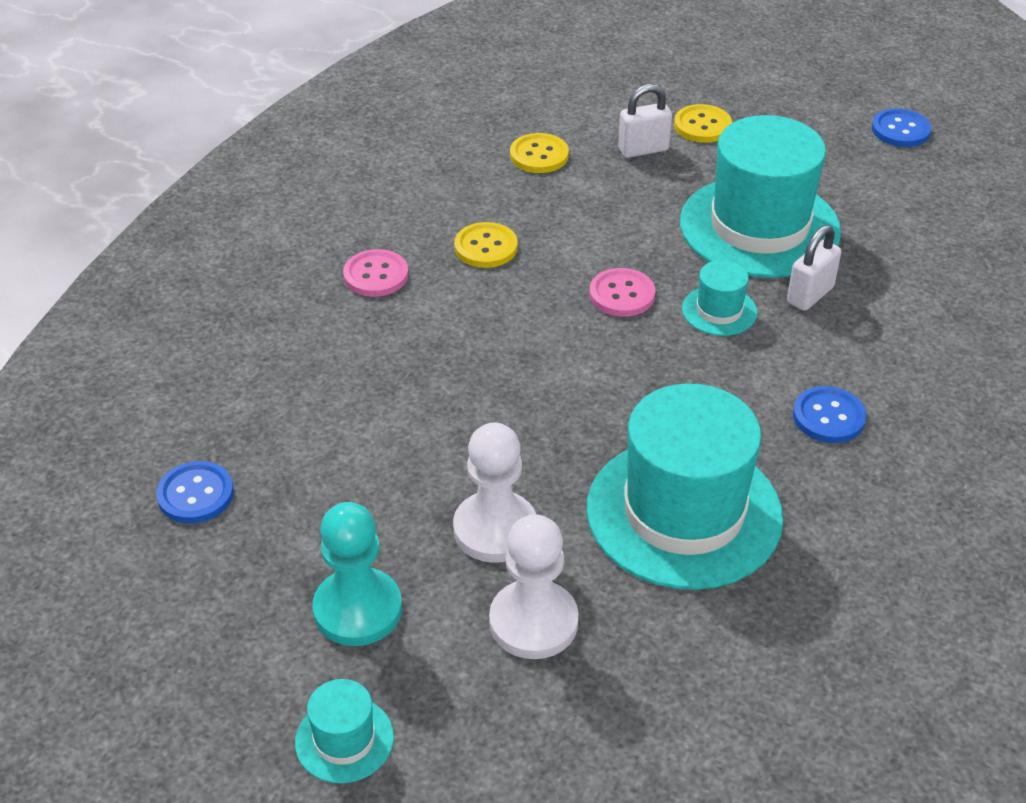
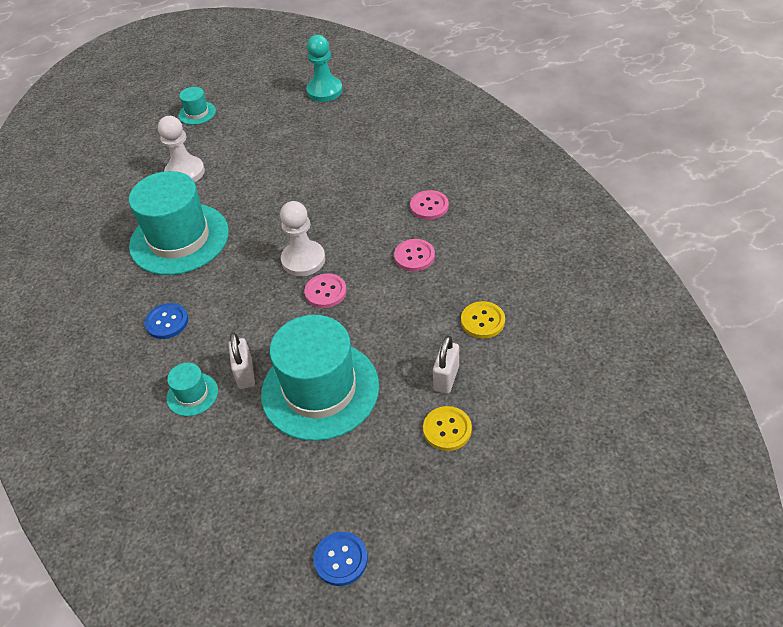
camera: 130 degrees right, 5 degrees up
(195, 494) = (341, 111): blue button -> none
(358, 609) = (242, 133): turquoise pawn -> turquoise pawn (324, 91)
(486, 247) = (414, 256): yellow button -> pink button
(495, 529) = (235, 180): white pawn -> white pawn (303, 260)
(719, 311) = (274, 325): turquoise hat -> turquoise hat (192, 394)

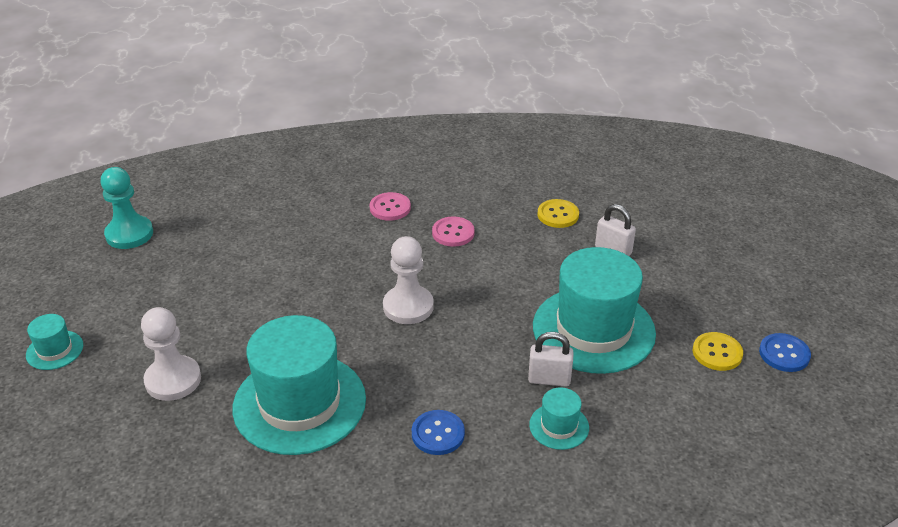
camera: 75 degrees left, 10 degrees down
(325, 292) = (465, 300): pink button -> none
(447, 429) = (669, 263): yellow button -> yellow button (717, 353)

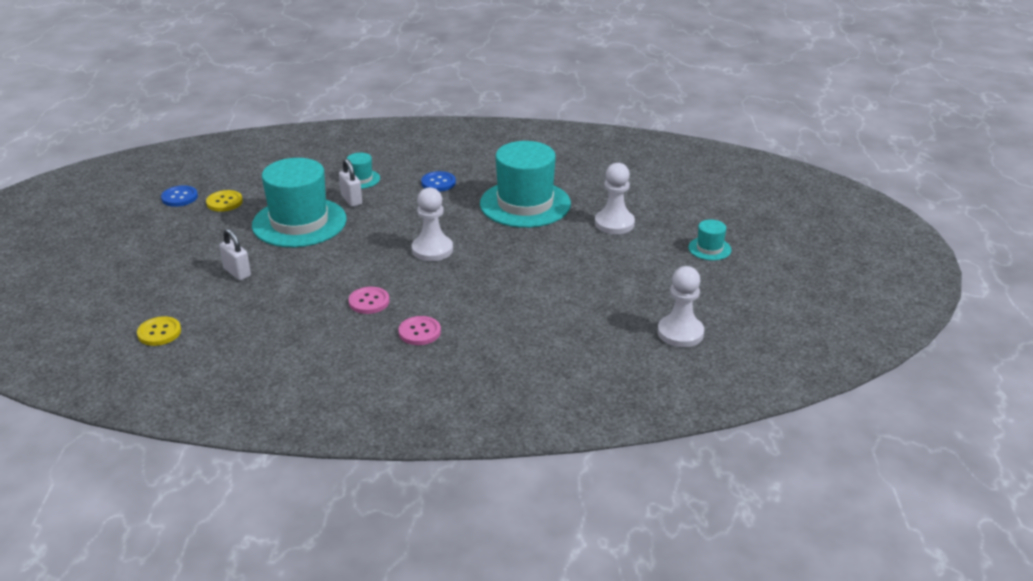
camera: 170 degrees left, 5 degrees down
(129, 234) = (680, 333): turquoise pawn -> white pawn
(549, 379) = (351, 200): white padlock -> white padlock turned 45 degrees clockwise
(558, 215) = (261, 308): yellow button -> yellow button (159, 332)

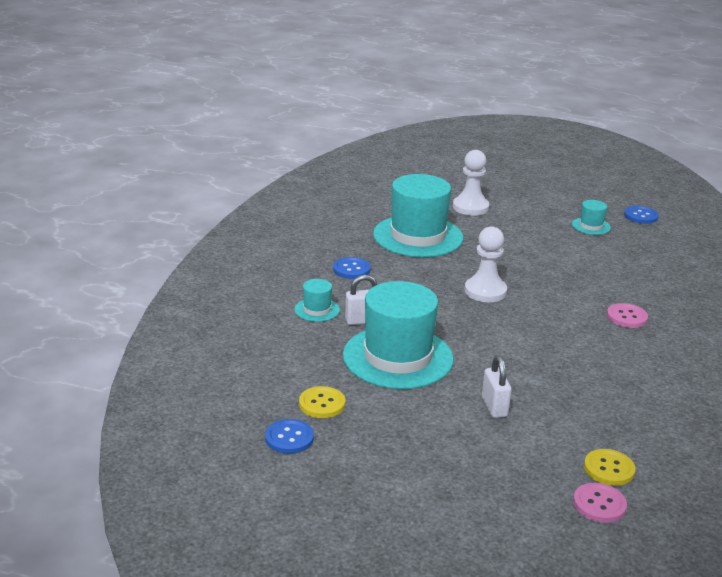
camera: 75 degrees left, 5 degrees down
(237, 272) = (494, 407): white padlock -> white padlock turned 75 degrees counterclockwise
(369, 302) = (571, 335): pink button -> pink button (599, 504)
(680, 333) = (640, 216): white pawn -> blue button
(709, 249) = (524, 183): turquoise hat -> turquoise hat (591, 226)

